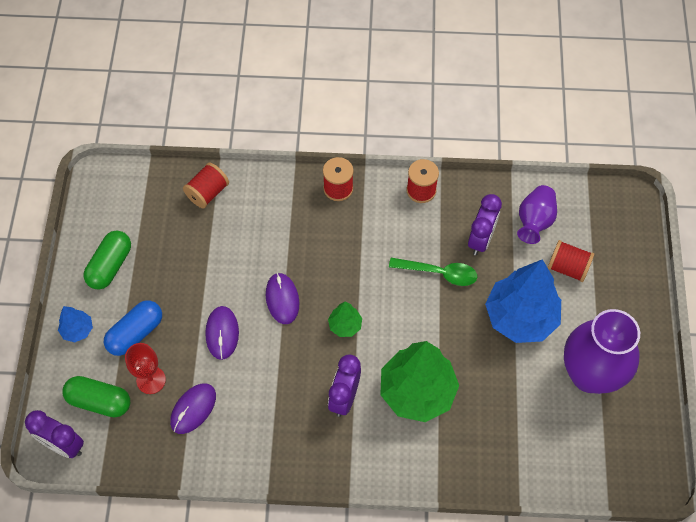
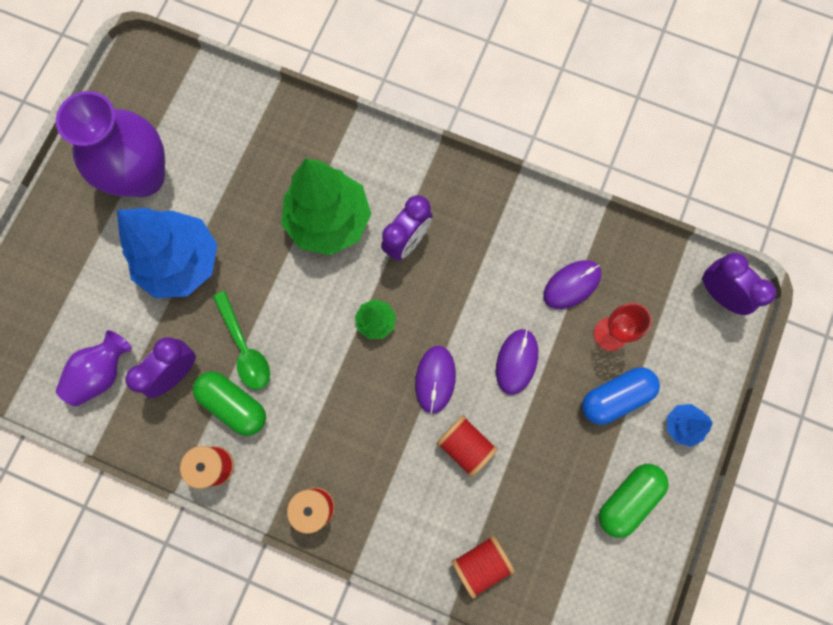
camera: 160 degrees left, 15 degrees up
(99, 401) = (672, 329): green capsule -> green capsule (234, 404)
(438, 273) = (244, 347): green spoon -> green spoon turned 150 degrees counterclockwise
(567, 267) = (98, 301): red spool -> red spool (465, 446)

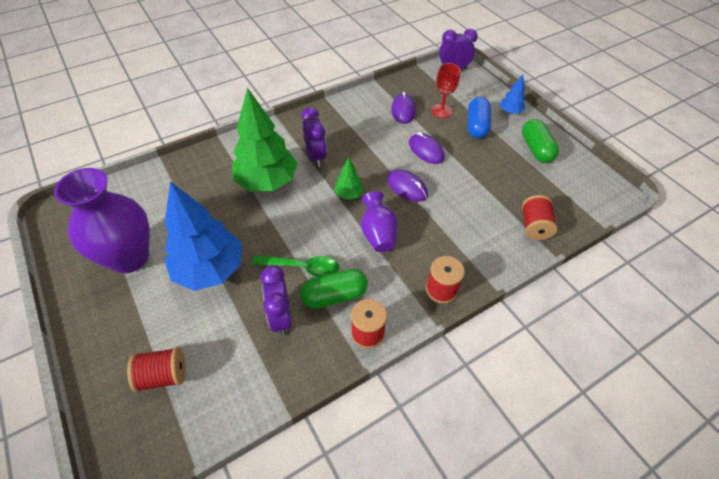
camera: 55 degrees left, 25 degrees down
(102, 372) = (235, 368): purple vase -> purple vase (378, 234)
(465, 446) = (457, 196): red spool -> red spool (163, 375)

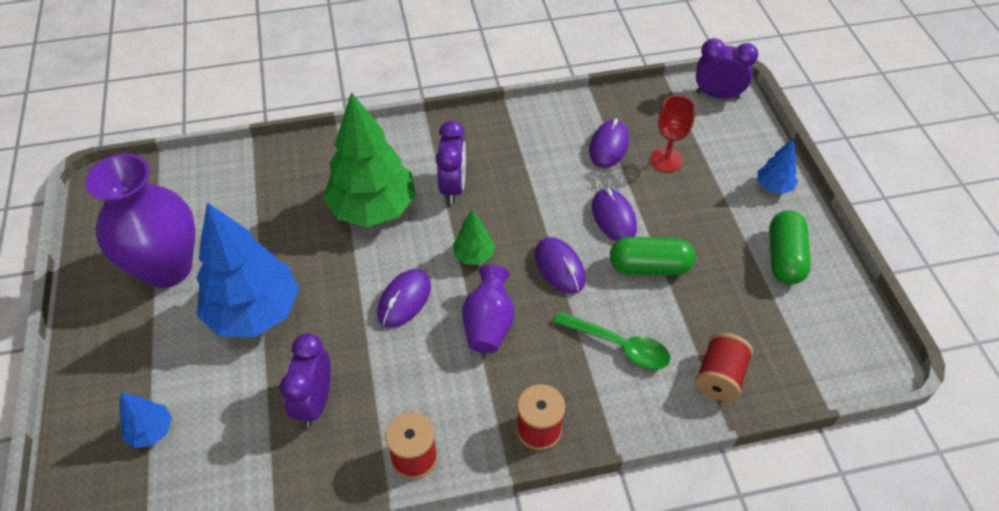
camera: 20 degrees right, 0 degrees up
(163, 375) = (151, 431): red spool -> blue tree
(302, 267) = (368, 343): green spoon -> green spoon (618, 345)
(314, 233) = (404, 300): none -> purple mouse
(334, 296) = (393, 394): green capsule -> green capsule (649, 267)
(477, 126) = (709, 197): blue capsule -> none

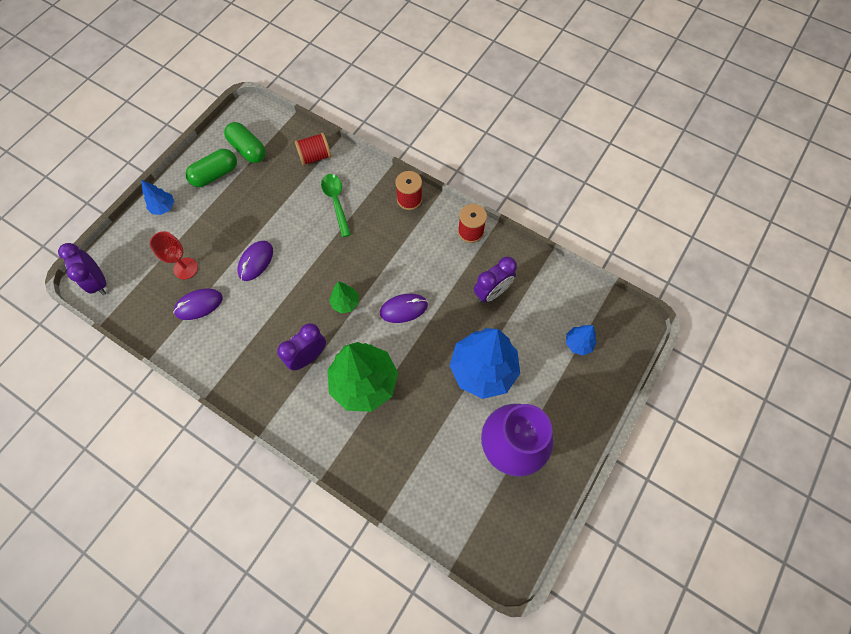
camera: 135 degrees left, 15 degrees up
(488, 324) = (379, 261): purple vase -> none
(559, 267) = (314, 259): purple mouse -> none
(649, 267) = (276, 223): green capsule -> green capsule (248, 149)

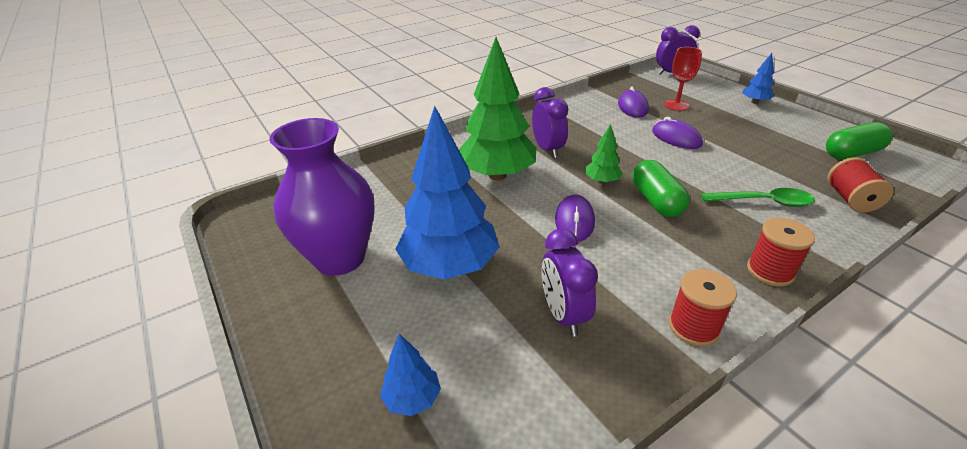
camera: 115 degrees right, 30 degrees down
(215, 174) = (805, 130): green capsule -> green capsule (656, 201)

